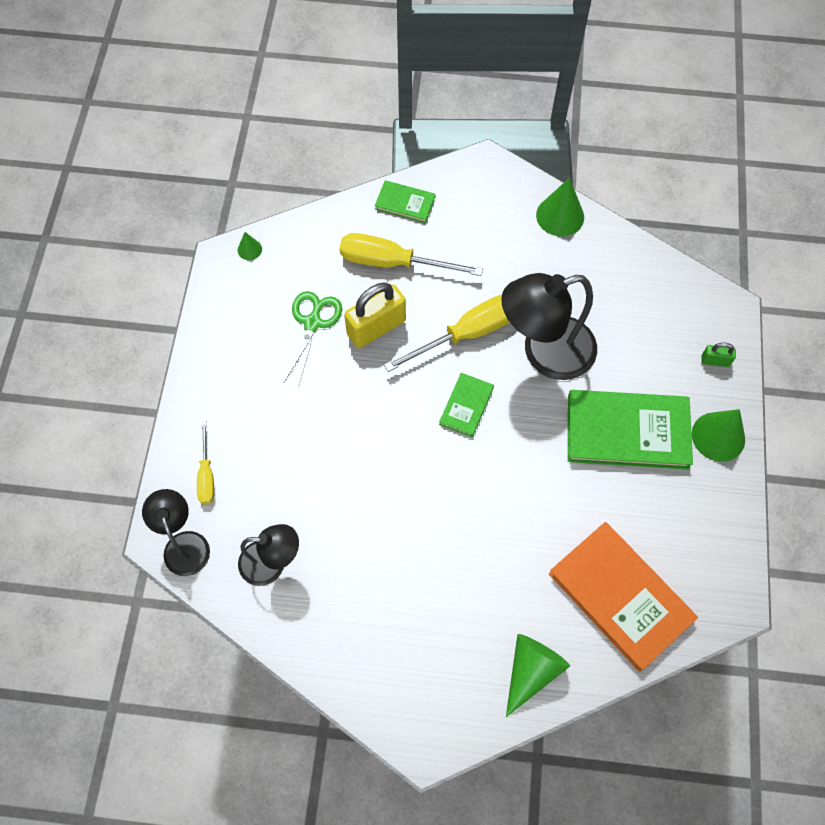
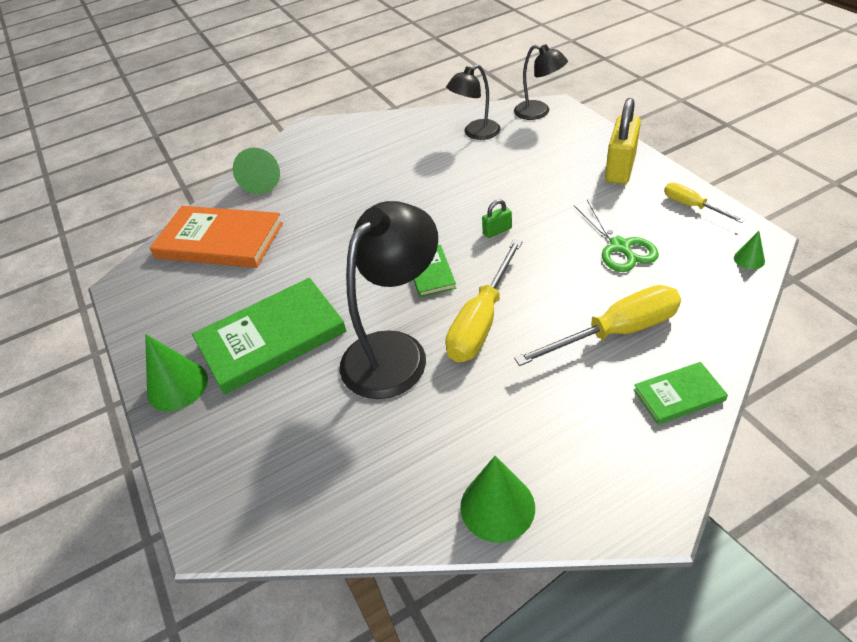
camera: 150 degrees right, 20 degrees down
(206, 475) = (569, 139): yellow screwdriver -> yellow screwdriver (692, 206)
(376, 327) = (565, 276): yellow padlock -> yellow padlock (620, 168)
(715, 361) = (207, 455): green padlock -> green padlock (497, 231)

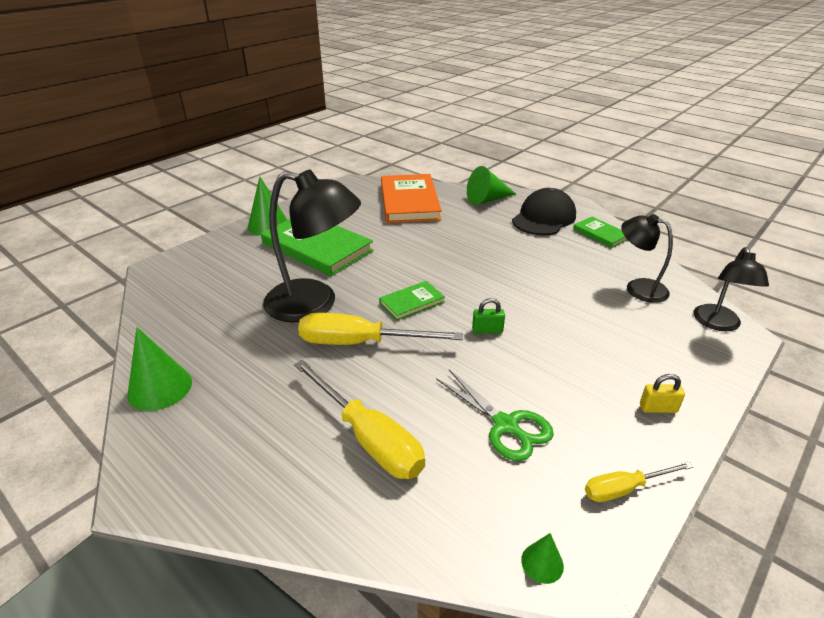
camera: 65 degrees right, 10 degrees down
(330, 152) = (544, 218): none -> black cap
(497, 231) = (487, 330): green padlock -> green padlock turned 45 degrees counterclockwise
(620, 168) = (658, 408): yellow padlock -> yellow padlock, size x0.48
(620, 247) = (506, 425): green scissors -> green scissors turned 90 degrees counterclockwise
(679, 395) = (287, 499): green book -> green book (600, 234)
(692, 206) = (624, 489): yellow screwdriver -> yellow screwdriver turned 135 degrees counterclockwise

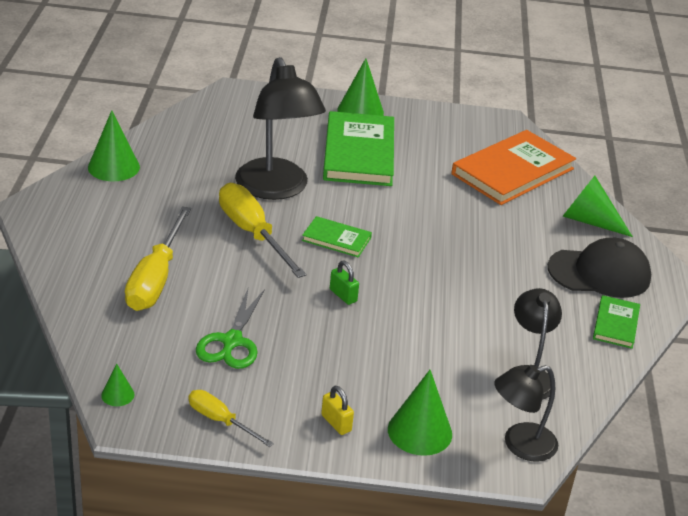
camera: 50 degrees right, 0 degrees up
(686, 365) = (420, 431): none -> green cone

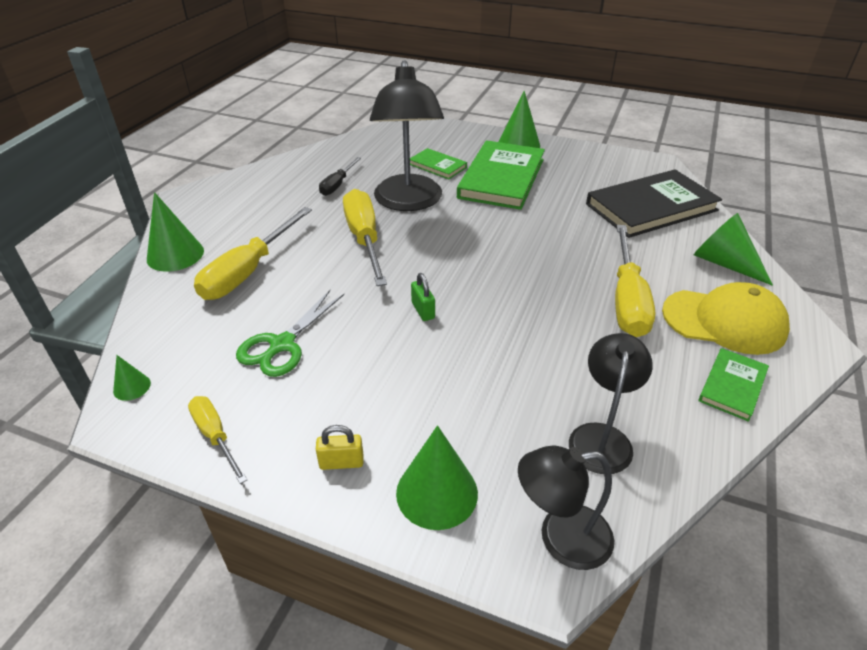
camera: 20 degrees right, 5 degrees up
(113, 167) = (276, 171): green cone -> green cone (175, 255)
(191, 176) = (337, 185): none -> black screwdriver
(336, 239) = (443, 253): green book -> green book (437, 166)
(336, 423) = (341, 462): yellow padlock -> yellow padlock turned 75 degrees counterclockwise
(512, 171) = (651, 207): orange book -> black book
(516, 264) = (627, 300): none -> yellow screwdriver
(599, 273) = (724, 321): black cap -> yellow cap

